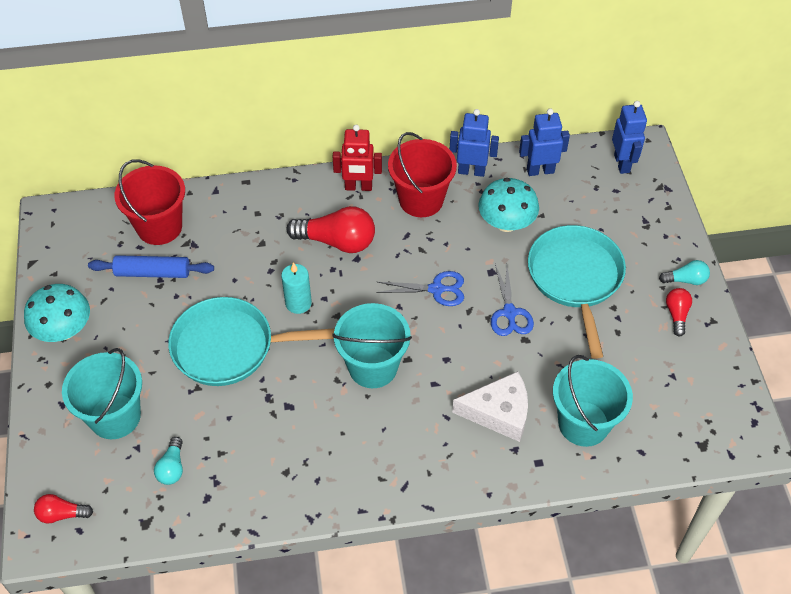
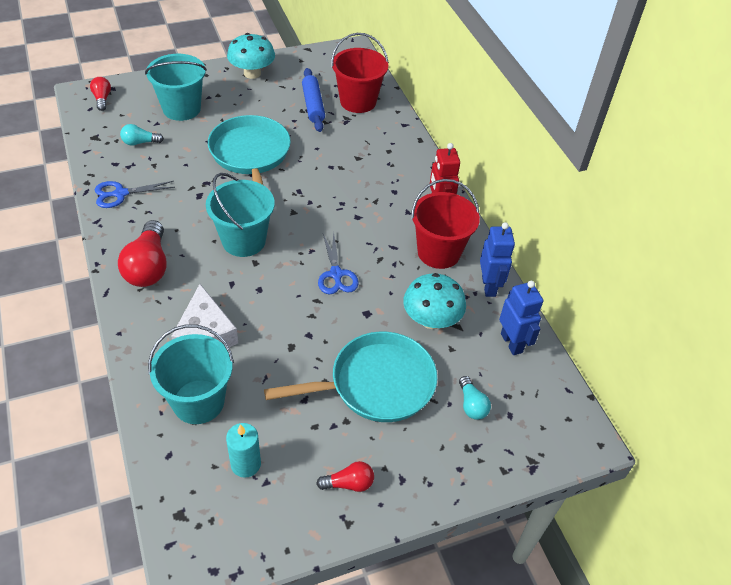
camera: 75 degrees right, 5 degrees down
(298, 303) = (301, 187): turquoise candle -> turquoise candle (246, 464)
(337, 241) = (372, 202): red light bulb -> red light bulb (148, 267)
(509, 312) = (320, 331): blue scissors -> blue scissors (120, 194)
(622, 163) = (552, 419): blue robot -> none
(685, 280) = (400, 492): turquoise light bulb -> turquoise light bulb (471, 405)

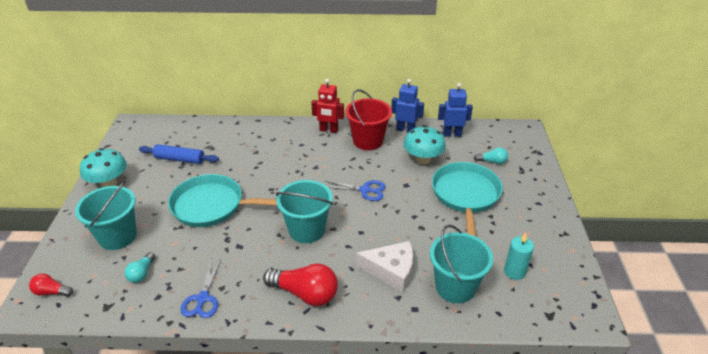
camera: 65 degrees left, 10 degrees down
(349, 483) = (538, 226): red light bulb -> none
(358, 101) = (194, 136): red bucket -> none

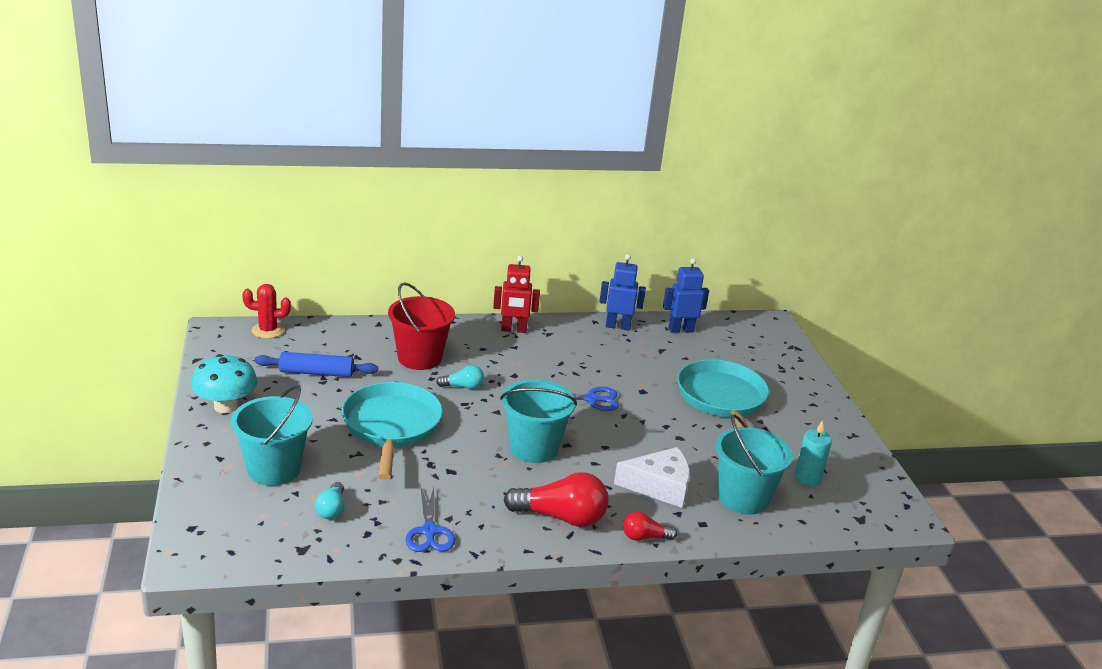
camera: 15 degrees left, 10 degrees down
(51, 292) = (213, 538): red light bulb -> red light bulb (644, 537)
(162, 125) = (268, 330): none -> red cactus
(212, 206) = (391, 427): turquoise pan -> turquoise pan turned 90 degrees clockwise
(368, 141) = (572, 341): red bucket -> red bucket (419, 358)
(422, 159) = (653, 361): turquoise mushroom -> none
(492, 161) = (742, 360): turquoise light bulb -> turquoise light bulb (463, 387)

